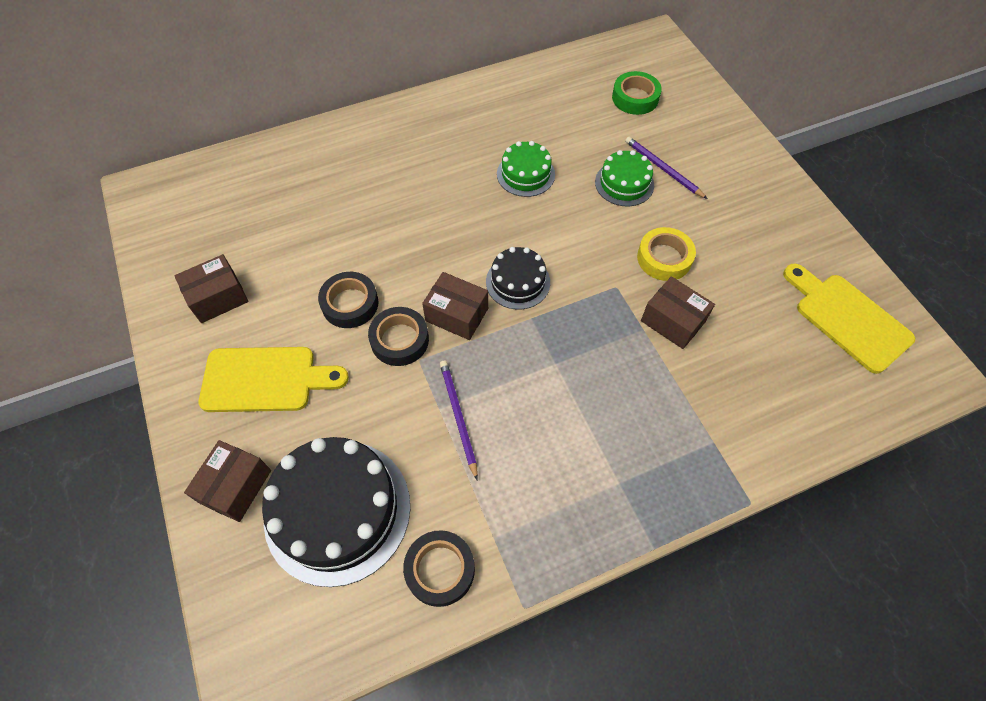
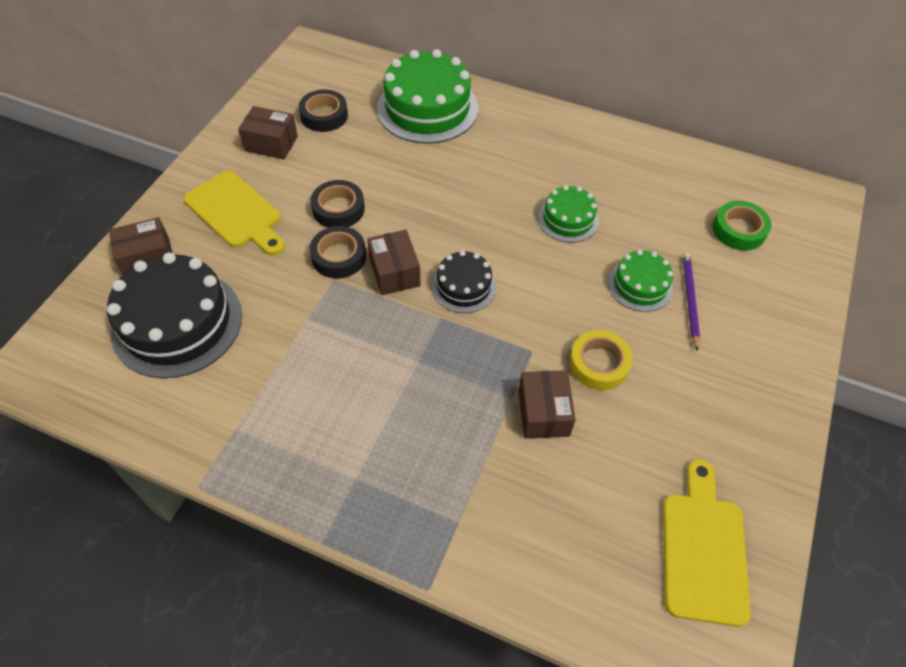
camera: 45 degrees right, 5 degrees down
(317, 167) = (427, 108): none -> green cake
(440, 570) = (184, 413): black tape -> black tape (324, 116)
(458, 417) = (312, 335): purple pencil -> none

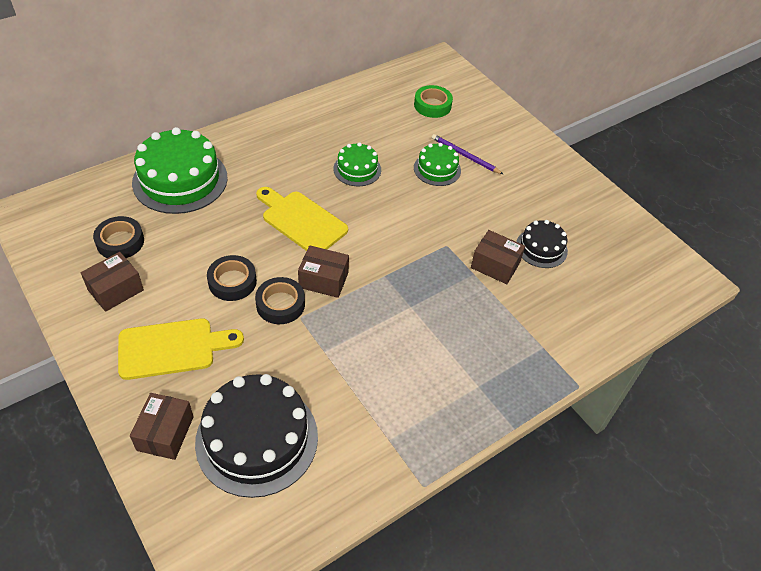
camera: 60 degrees left, 5 degrees down
(463, 286) = (368, 250): black cake -> black cake (541, 248)
(599, 364) = (479, 221): yellow tape -> none
(703, 549) = (623, 248): yellow cutting board -> yellow cutting board (301, 221)

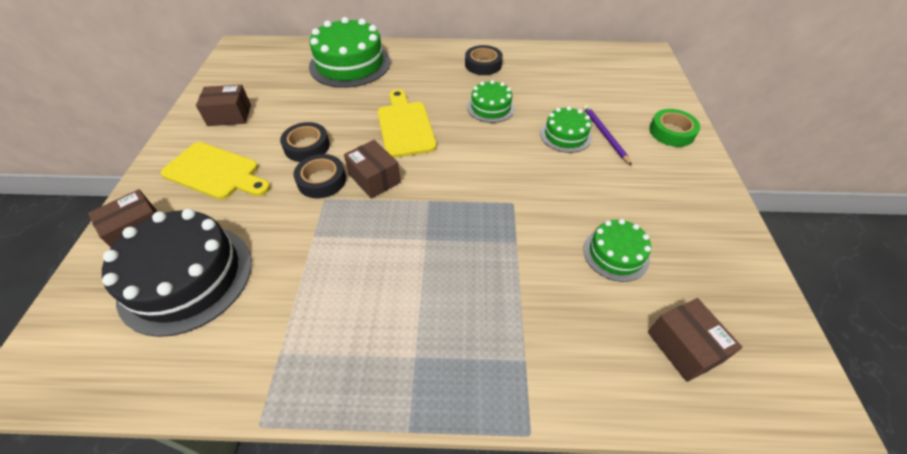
camera: 40 degrees right, 0 degrees up
(120, 242) = (268, 86): black tape -> black tape (483, 64)
(432, 105) = (609, 84): green tape -> green tape (671, 132)
(495, 265) = (546, 245): brown box -> brown box (684, 347)
(541, 248) = (616, 254): black cake -> green cake

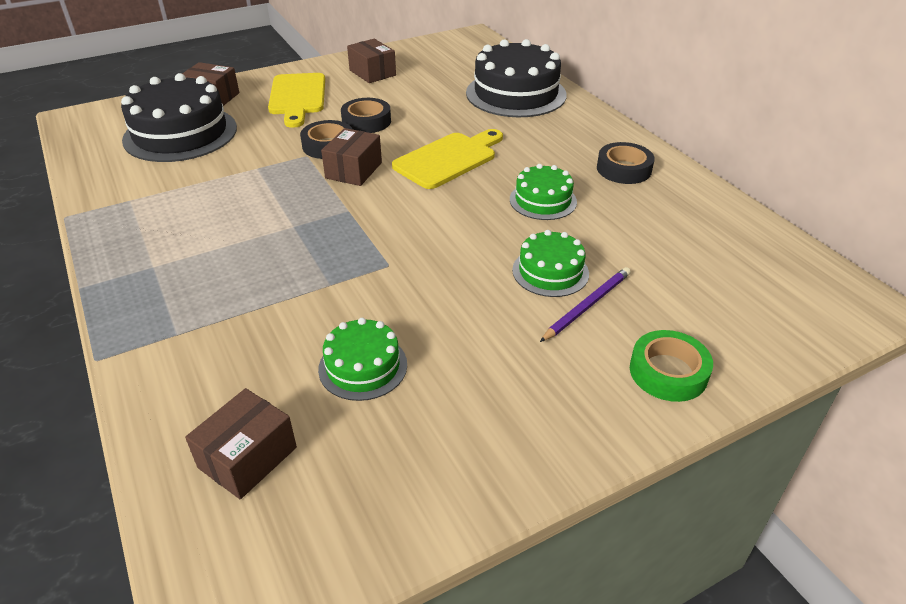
camera: 60 degrees right, 10 degrees down
(350, 64) = (516, 94): green cake -> black cake

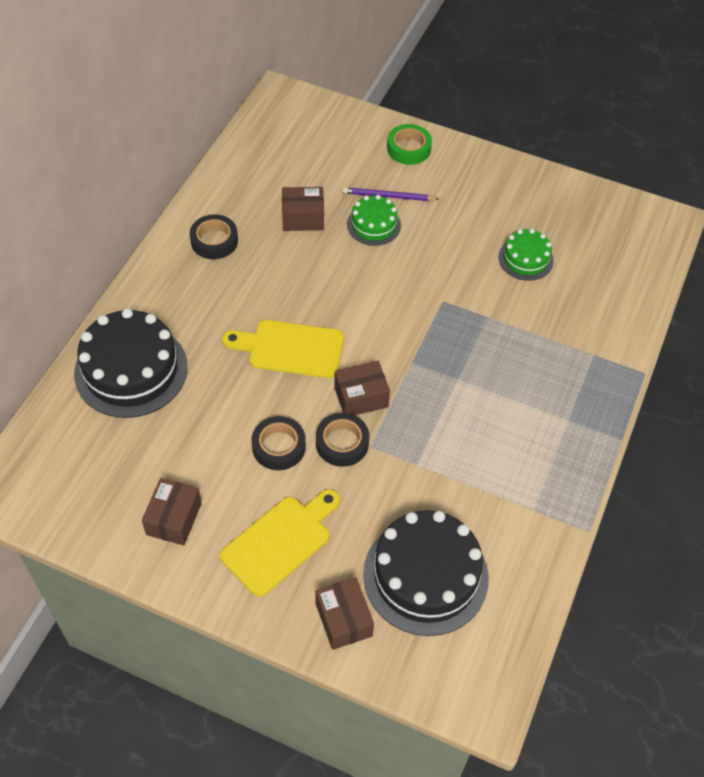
camera: 130 degrees left, 15 degrees up
(248, 457) = (614, 262): brown box -> brown box (303, 218)
(543, 200) = (298, 264): green cake -> none

